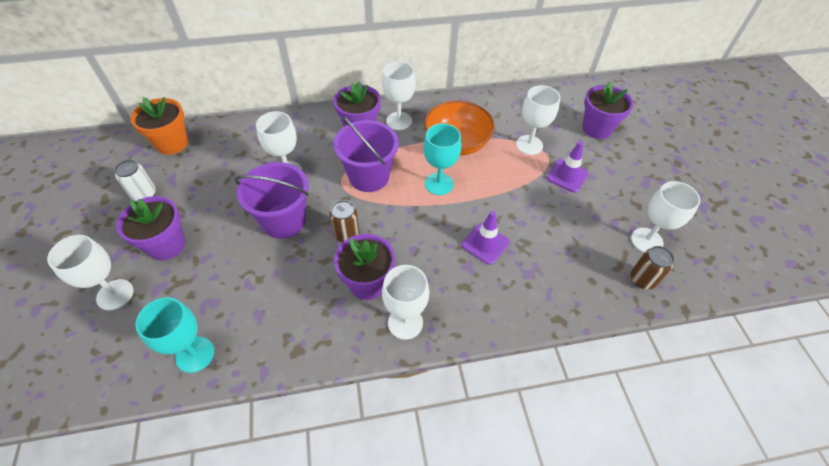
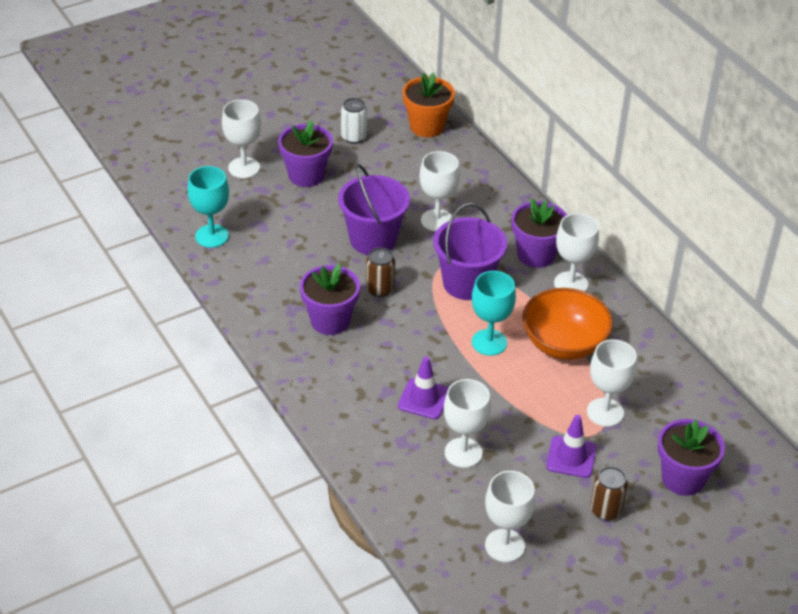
camera: 70 degrees right, 10 degrees down
(405, 323) = (299, 359): white goblet -> white goblet (463, 453)
(642, 279) = (443, 544): brown can -> brown can (605, 510)

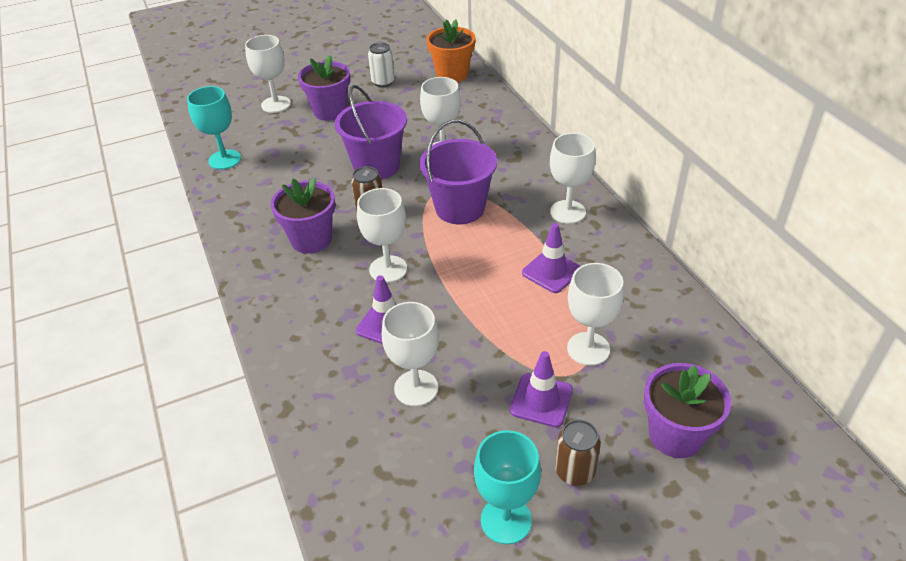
camera: 10 degrees right, 0 degrees up
(489, 342) = (471, 267): turquoise goblet -> turquoise goblet (506, 520)
(505, 545) = (441, 511): white goblet -> white goblet (388, 269)
(536, 255) = (535, 184): purple flower pot -> none
(564, 344) = (551, 271): orange bowl -> purple traffic cone

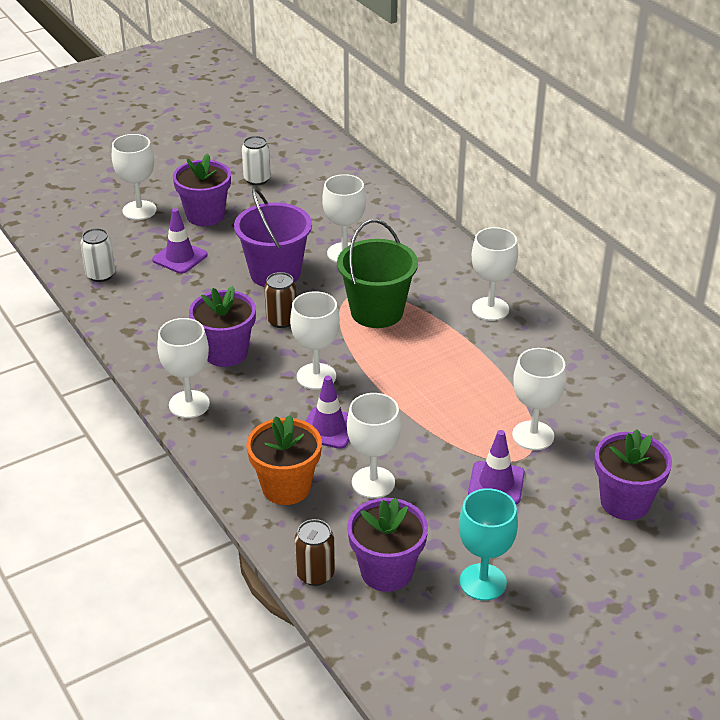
camera: 10 degrees left, 5 degrees down
(224, 159) = (100, 275): turquoise goblet -> white can
(262, 289) = (189, 404): none -> white goblet
(406, 495) = (386, 571): none -> purple flower pot
(452, 74) = (334, 168): orange flower pot -> orange flower pot (286, 487)
(460, 208) = (377, 312): purple bucket -> green bucket
(551, 271) = (484, 368): purple traffic cone -> purple traffic cone (180, 257)
(575, 471) = (538, 538): brown can -> brown can (315, 574)

